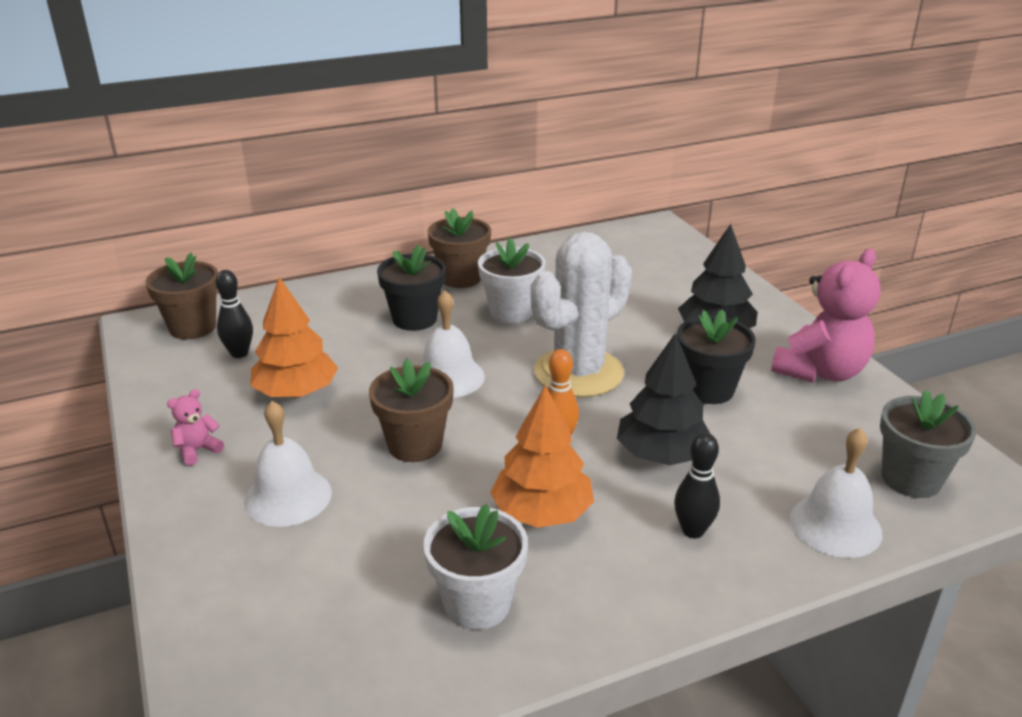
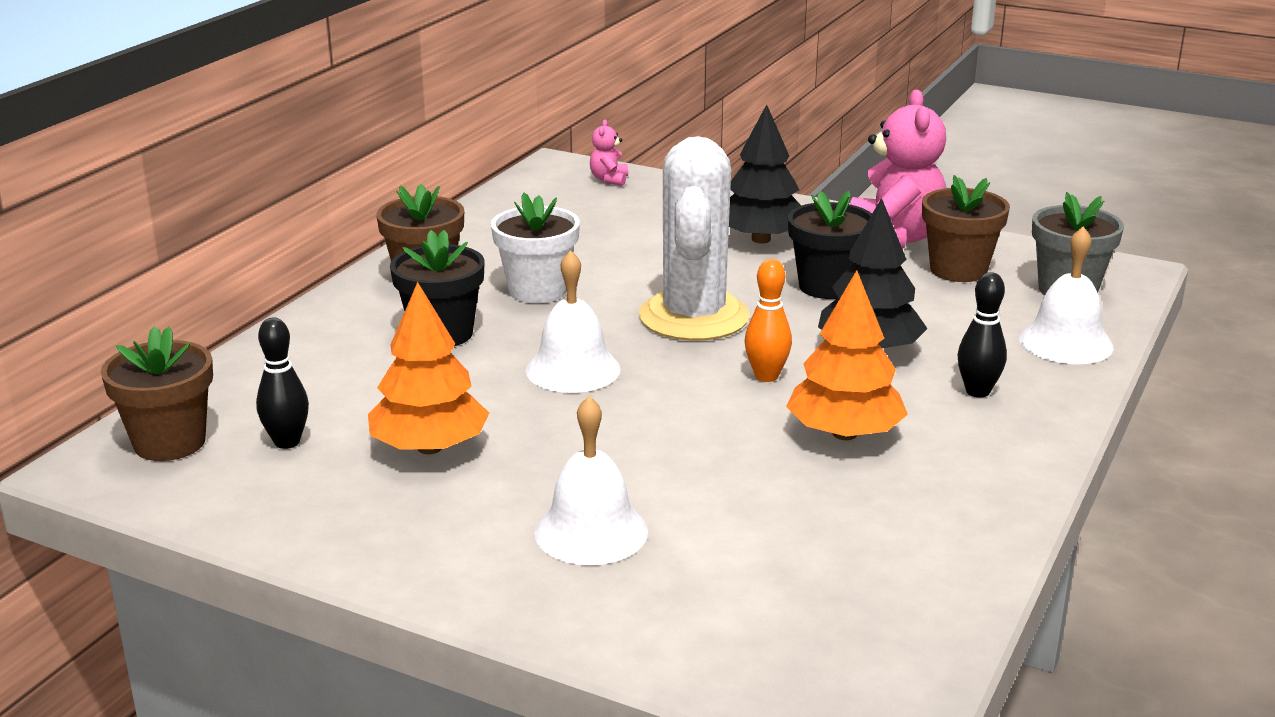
camera: 40 degrees left, 5 degrees down
(197, 450) = (414, 542): pink teddy bear -> pink teddy bear (609, 179)
(415, 445) = (641, 436): brown flower pot -> brown flower pot (958, 270)
(477, 604) = (903, 519): white flower pot -> none

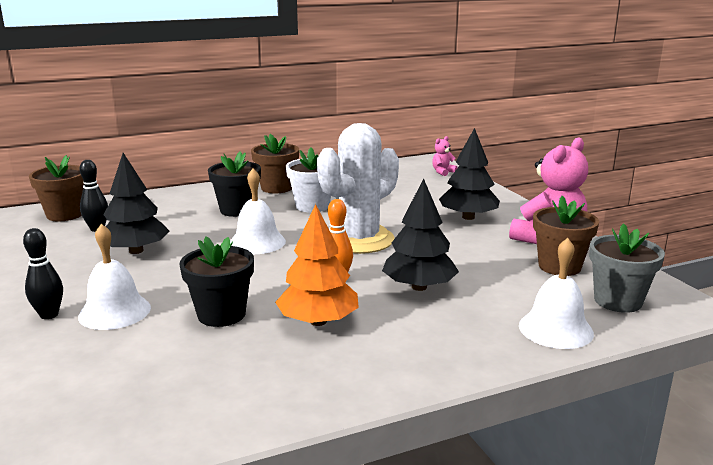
camera: 40 degrees right, 5 degrees down
(429, 447) = (136, 251): orange tree -> black tree
(827, 286) = (460, 249): black flower pot -> black flower pot (221, 314)
(977, 391) = (439, 332): black bowling pin -> black bowling pin (49, 315)

